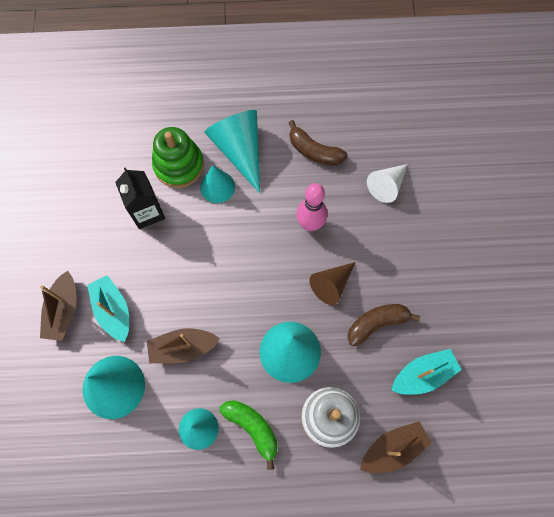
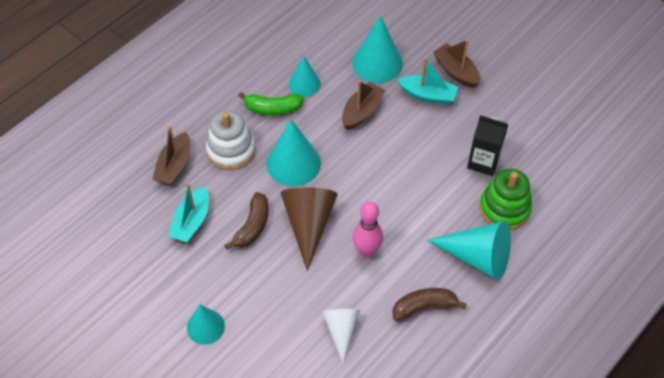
camera: 135 degrees right, 15 degrees down
(217, 187) = (460, 218): turquoise cone -> turquoise cone (205, 327)
(331, 285) = (308, 224): brown cone -> brown cone, size x1.59

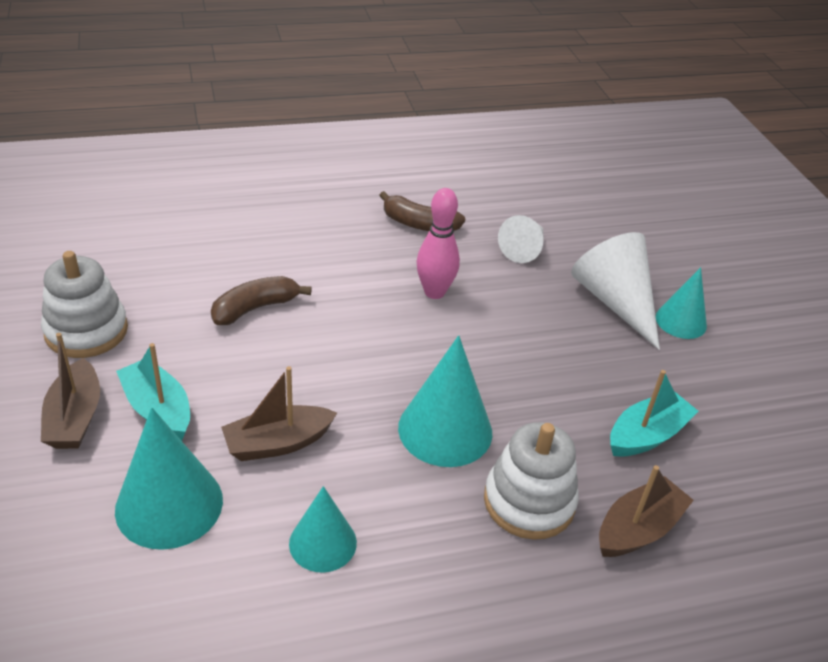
camera: 150 degrees left, 15 degrees down
(252, 226) = (560, 386): brown banana -> brown banana (255, 308)
(255, 317) = (615, 301): none -> white cone
(273, 108) = (412, 530): green banana -> none
(308, 224) = (483, 351): brown cone -> none
(478, 257) = (318, 229): turquoise cone -> none
(483, 162) = (197, 297): black carton -> none
(504, 208) = (236, 248): green stacking toy -> none
(507, 110) = (86, 331): none -> white stacking toy

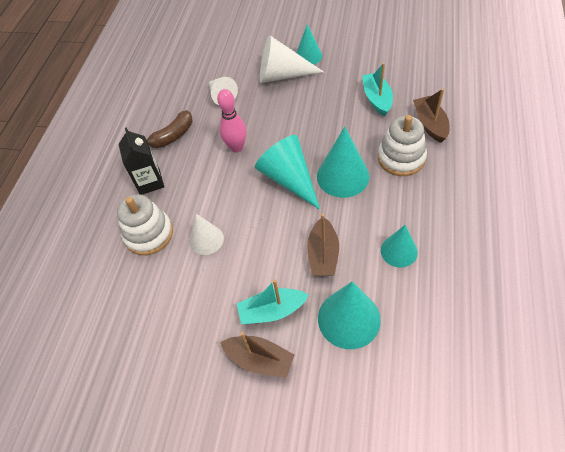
camera: 55 degrees left, 15 degrees up
(86, 331) = (180, 341): white stacking toy -> white stacking toy (149, 234)
(255, 308) = (206, 239): brown banana -> white cone
(328, 228) = (150, 182): none -> black carton
(405, 365) = (289, 178): none -> turquoise cone

